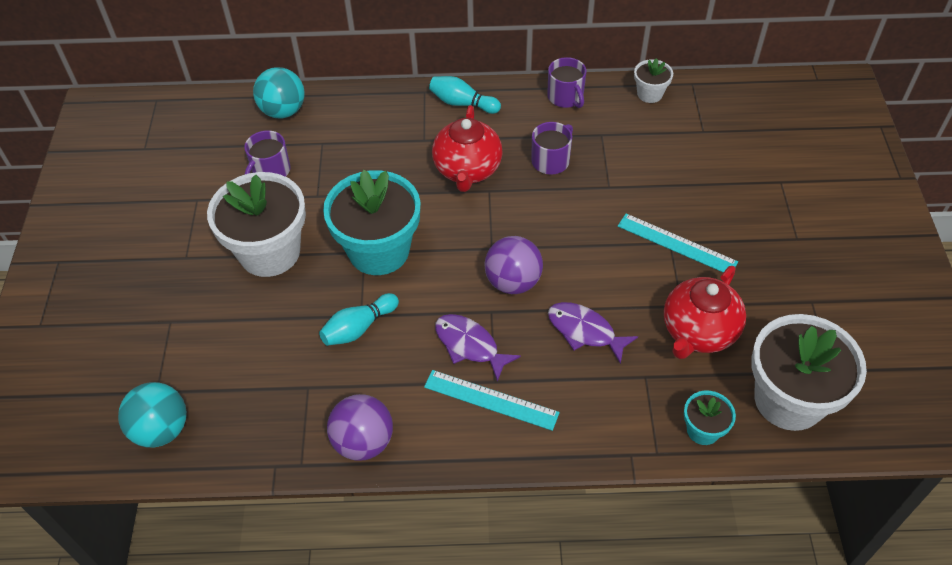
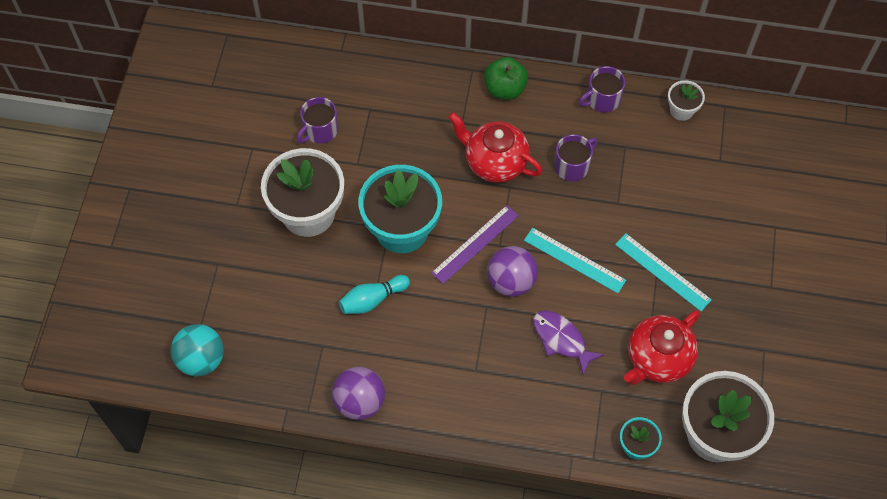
camera: 10 degrees right, 10 degrees up
(283, 111) = (340, 68): turquoise ball -> none
(462, 103) = (505, 89): turquoise bowling pin -> green apple
(464, 251) = (475, 244): none -> purple ruler
(467, 170) = (494, 162): red teapot -> red teapot turned 105 degrees clockwise
(469, 345) = (462, 334): purple fish -> none
(491, 400) = (469, 386): turquoise ruler -> turquoise ruler (574, 260)
(566, 97) = (602, 99): purple mug -> purple mug turned 75 degrees clockwise

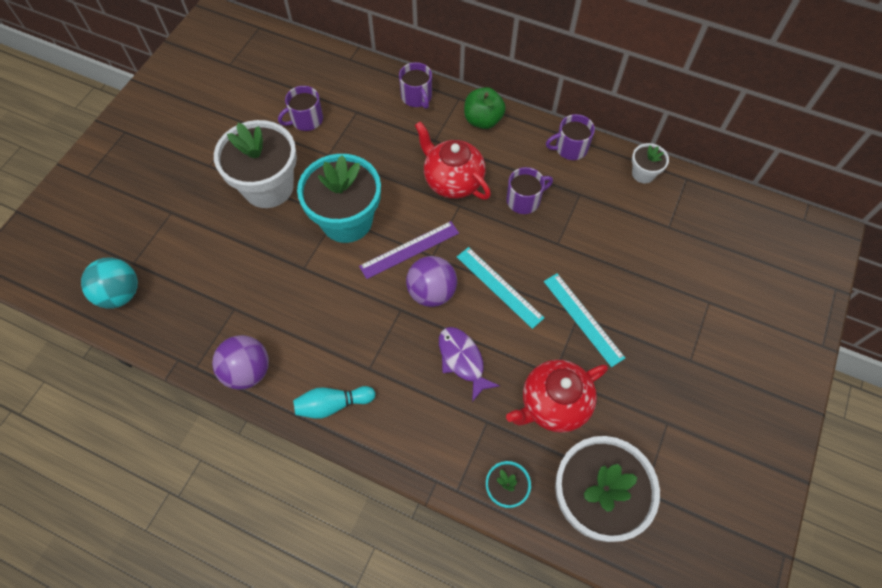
camera: 15 degrees right, 0 degrees up
(372, 300) = (296, 278): turquoise bowling pin -> turquoise bowling pin (332, 405)
(427, 78) = (417, 97): none -> purple mug

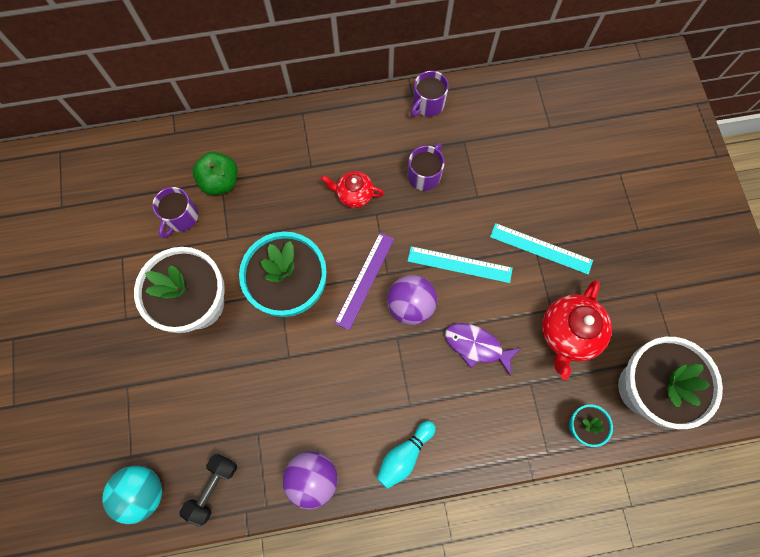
camera: 35 degrees left, 10 degrees up
(169, 326) = (213, 488): none -> black dumbbell
(417, 97) = (264, 134): purple mug -> none
(452, 181) = (354, 194): red teapot -> red teapot, size x0.61
(483, 120) = (338, 122): green apple -> green apple (220, 182)
(643, 173) = (500, 92): white flower pot -> none

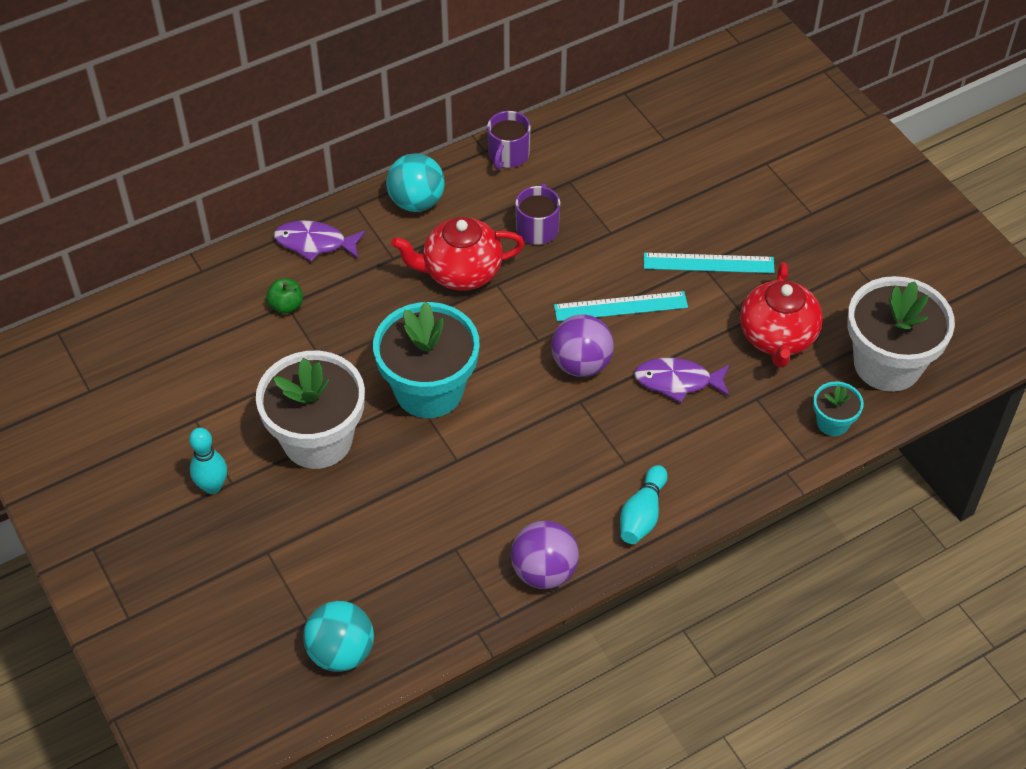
camera: 20 degrees left, 20 degrees down
(111, 317) = (212, 486): none -> turquoise bowling pin
(181, 217) = (253, 357): purple mug -> none
(213, 488) = (426, 620): black dumbbell -> none
(220, 182) = (286, 305): green apple -> green apple, size x0.64
(261, 135) = (315, 243): none -> purple fish
(346, 123) = (416, 202): none -> turquoise ball
(354, 194) = (460, 272): red teapot -> red teapot, size x1.64
(365, 280) = (514, 355): purple ruler -> none

